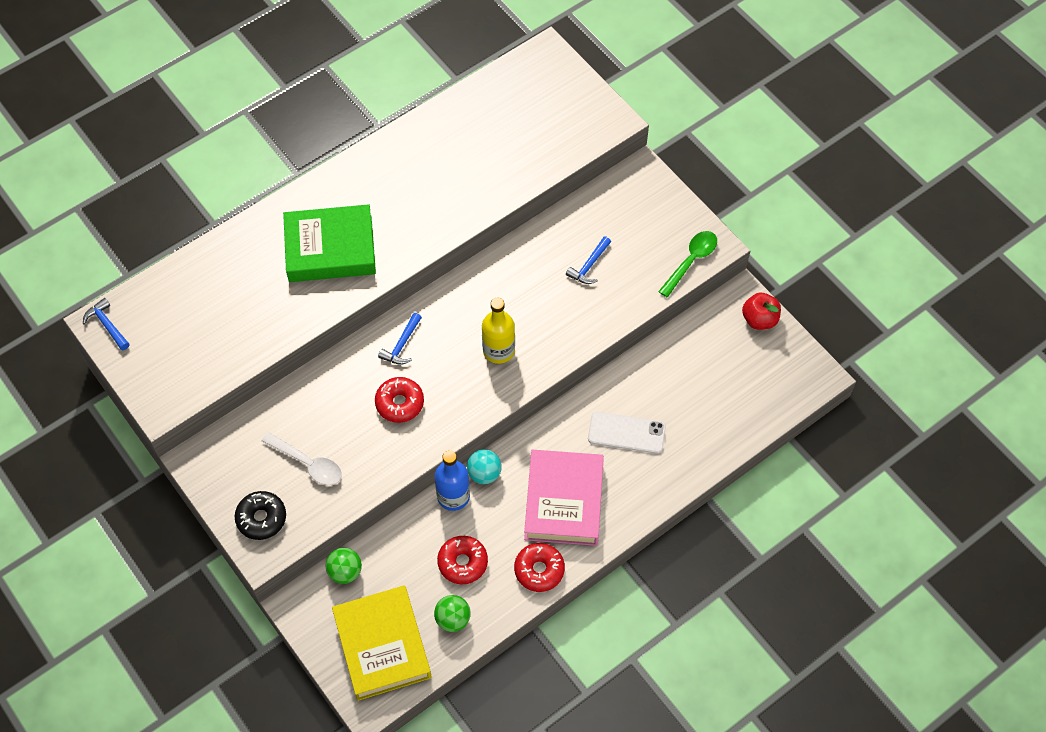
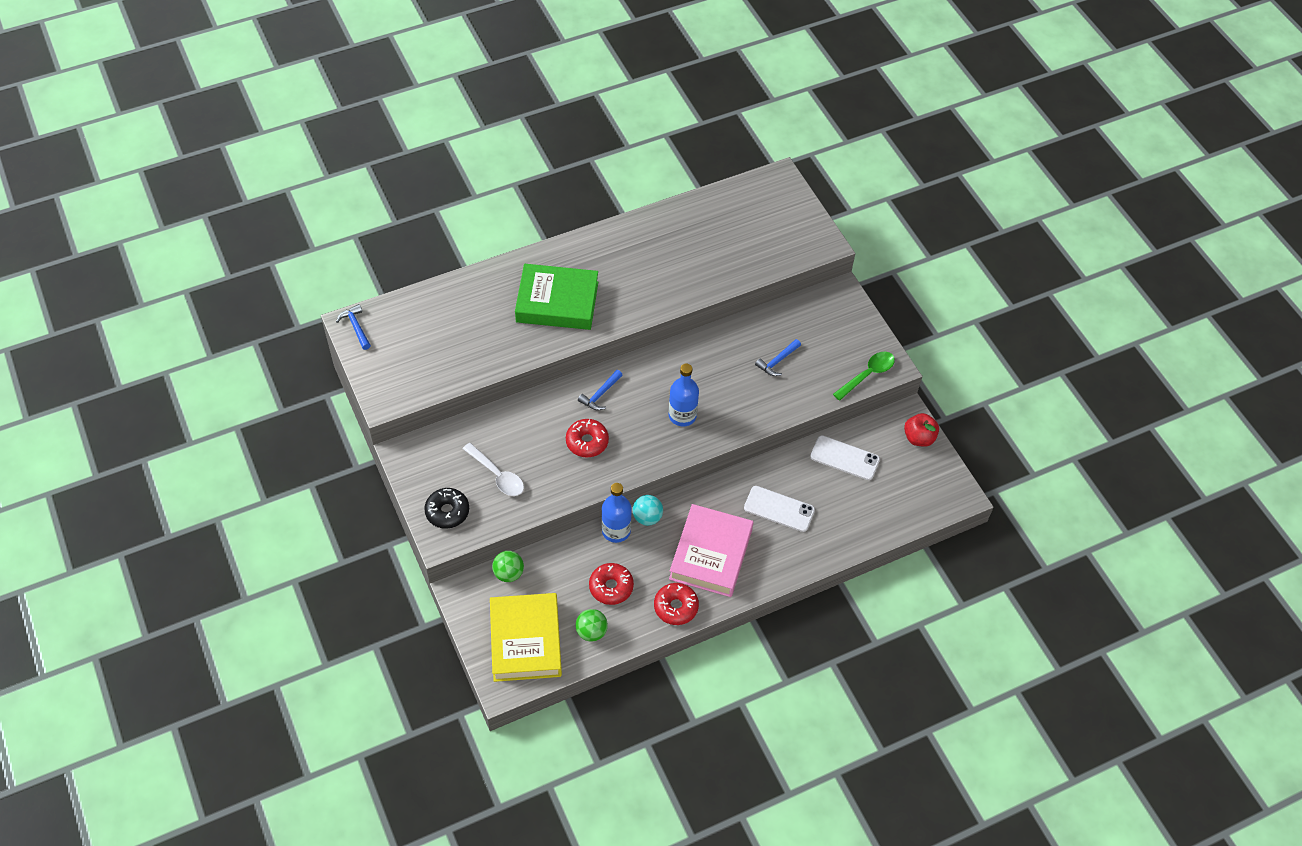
camera: 10 degrees right, 5 degrees down
(498, 350) = (682, 415): yellow bottle -> blue bottle
(684, 359) = (844, 458): none -> white phone

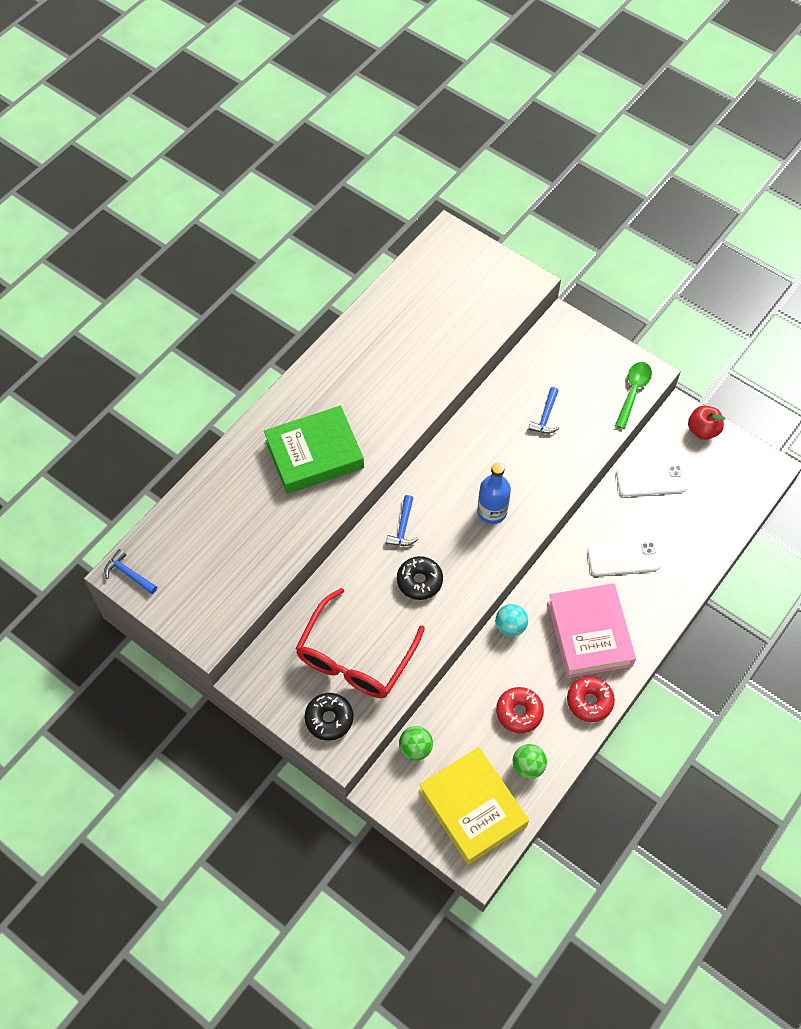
camera: 25 degrees left, 5 degrees up
(497, 475) = (355, 657): white spoon -> red glasses
(587, 442) = (419, 581): red donut -> black donut
(616, 530) = (490, 654): blue bottle -> none

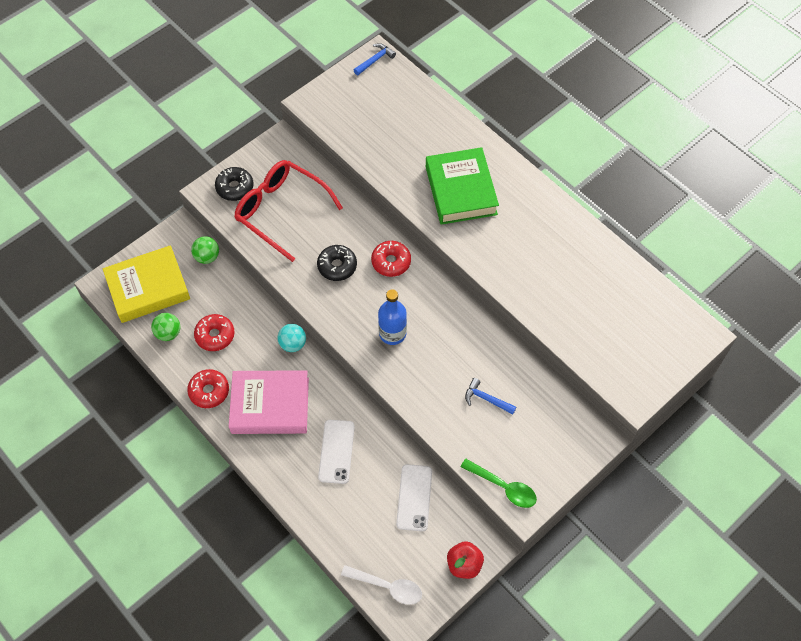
camera: 100 degrees right, 0 degrees up
(403, 527) = (391, 262): blue hammer -> red donut
(744, 490) = (388, 586): none -> white spoon

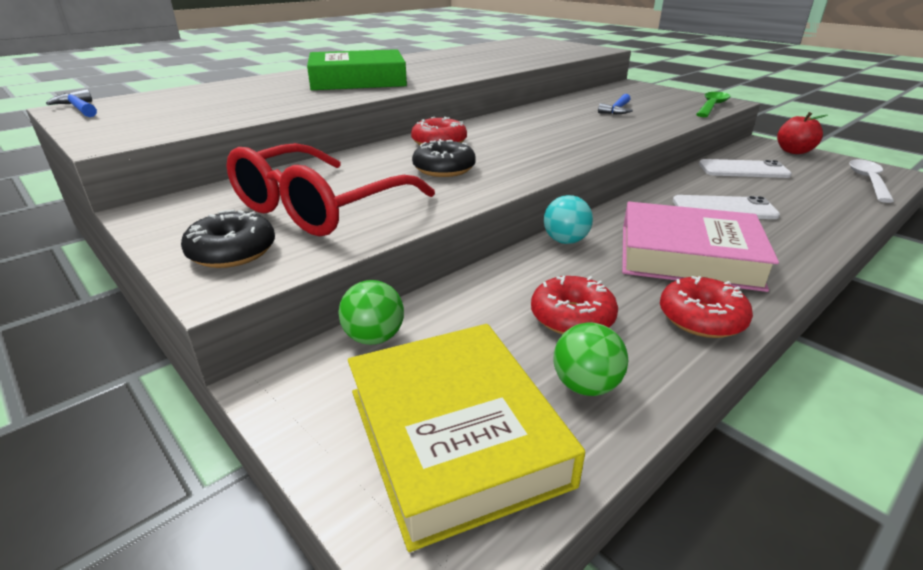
camera: 90 degrees left, 30 degrees down
(270, 405) = (688, 256): pink book -> pink book turned 75 degrees counterclockwise
(392, 333) = (551, 142): blue bottle -> none

